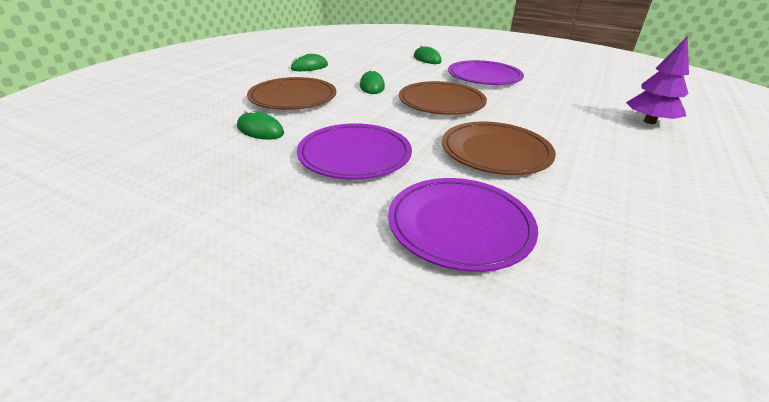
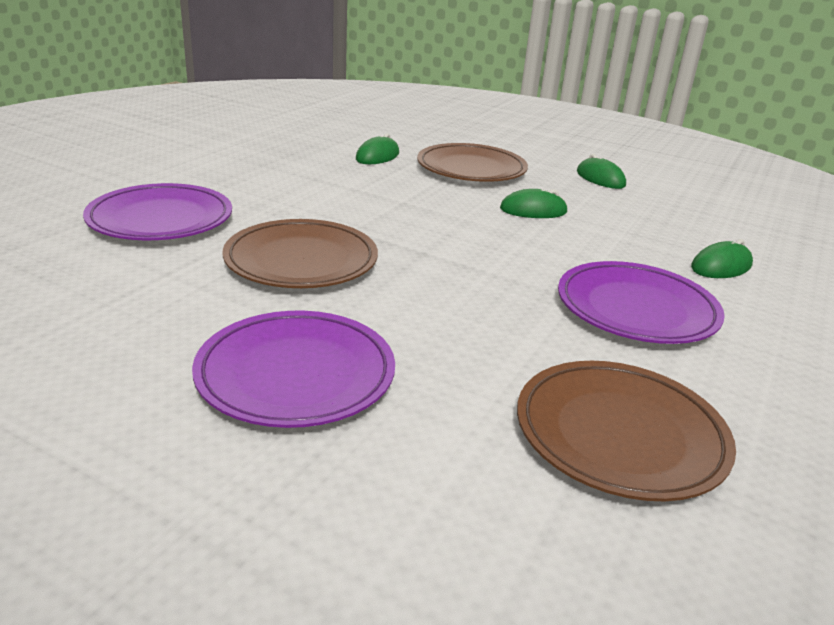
camera: 90 degrees right, 5 degrees down
(355, 155) = (312, 189): purple plate -> purple plate (296, 374)
(441, 102) = (478, 250): brown plate -> brown plate (620, 434)
(649, 121) = (412, 460): purple tree -> none

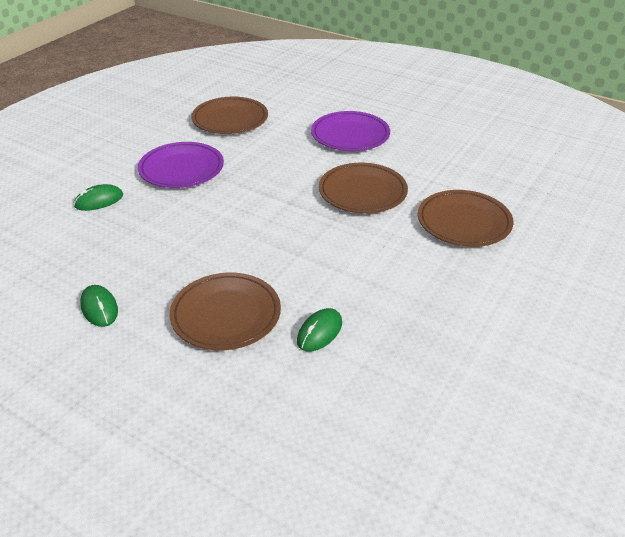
camera: 175 degrees left, 10 degrees up
(160, 219) = (464, 222): purple plate -> brown plate
(533, 210) = (195, 251): green mouse -> none

